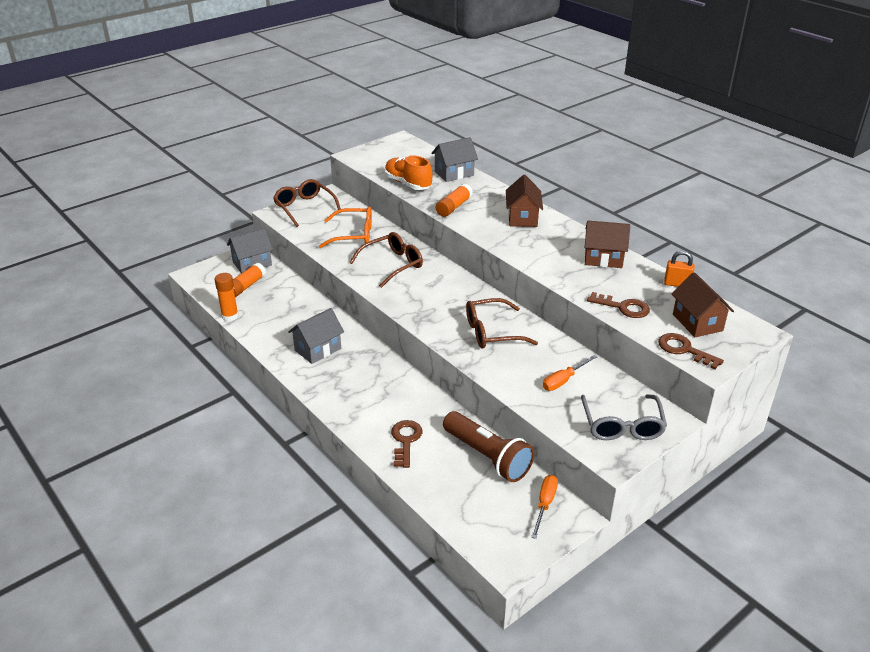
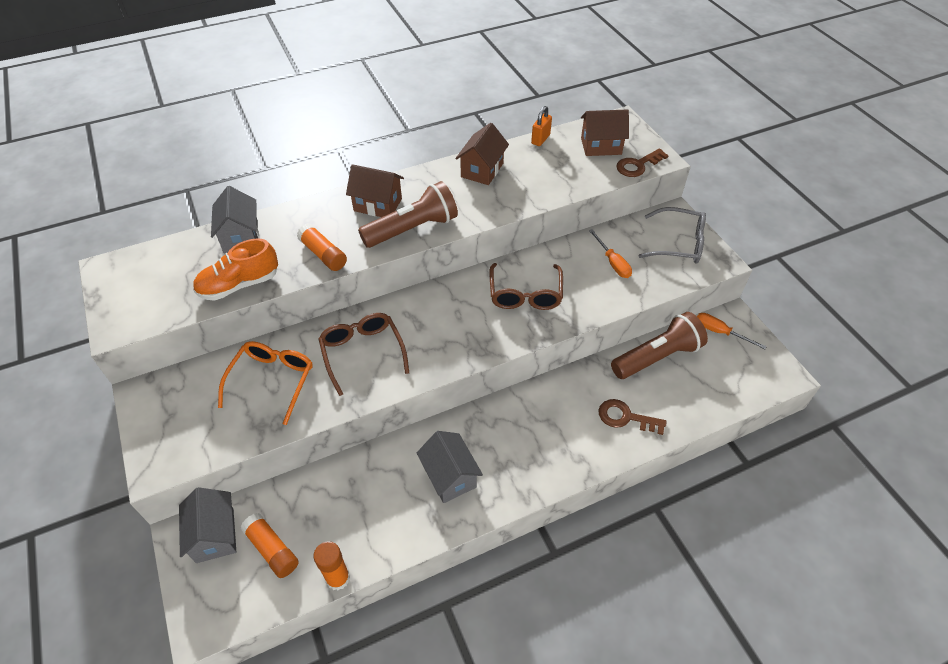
camera: 75 degrees left, 15 degrees up
(304, 208) = (163, 428): brown glasses -> none
(504, 238) = (413, 229): none -> brown flashlight
(623, 307) = (567, 181): brown key -> none

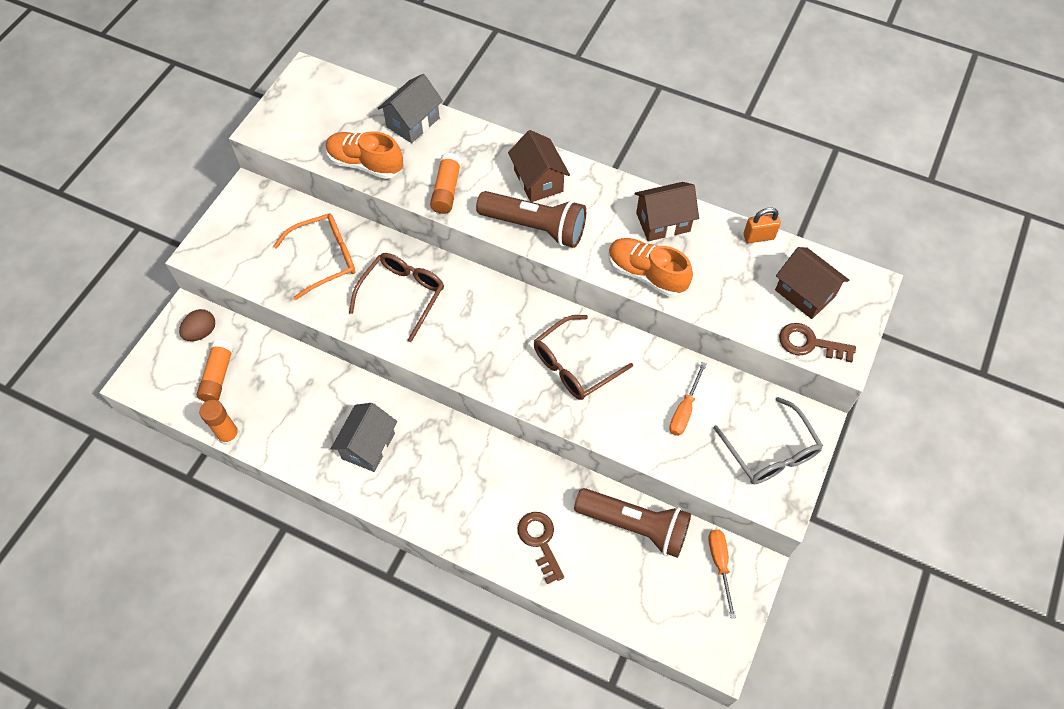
camera: 50 degrees right, 10 degrees up
(215, 535) = (201, 332): grey house -> brown egg
(512, 201) = (646, 274): none -> orange shoe

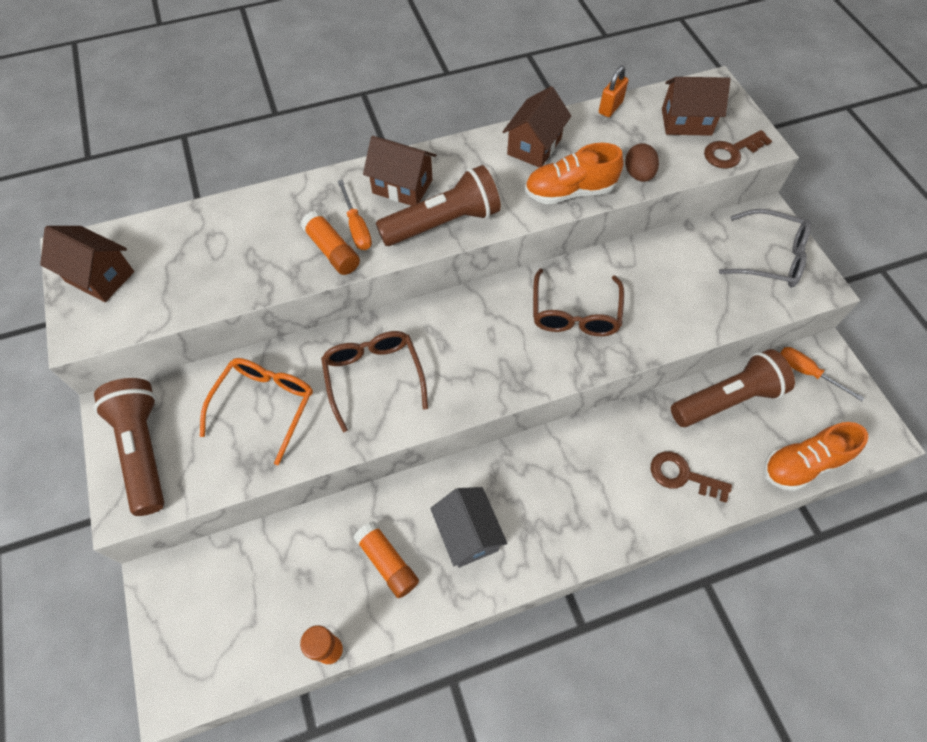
camera: 45 degrees left, 0 degrees up
(201, 332) = (194, 584): brown egg -> brown egg (638, 175)
(218, 376) = (258, 607): orange glue stick -> orange glue stick (387, 562)
(240, 228) = (143, 449): none -> brown flashlight
(305, 102) = (100, 276): none -> brown house
(365, 164) = (228, 285): orange shoe -> orange shoe (802, 464)
(413, 122) = (234, 219): grey house -> none
(684, 410) = (685, 278): orange screwdriver -> orange screwdriver (356, 227)

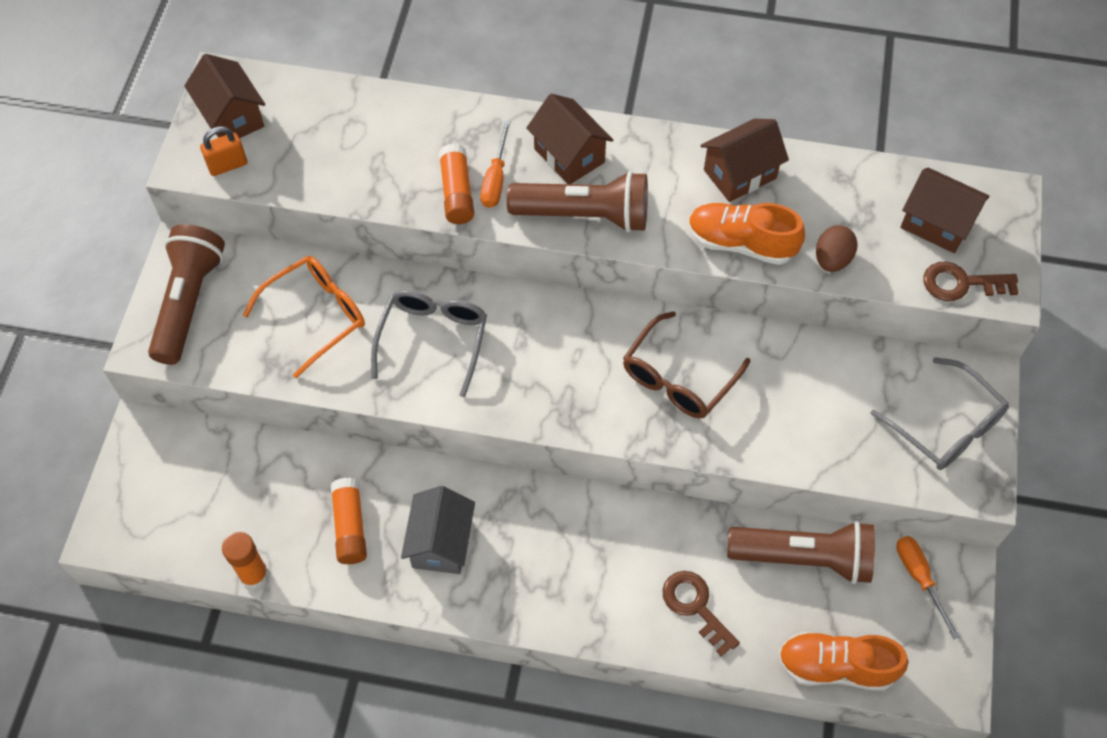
camera: 30 degrees right, 0 degrees up
(373, 377) = (433, 339): brown glasses -> grey glasses
(610, 107) = (860, 166): orange padlock -> orange padlock (228, 165)

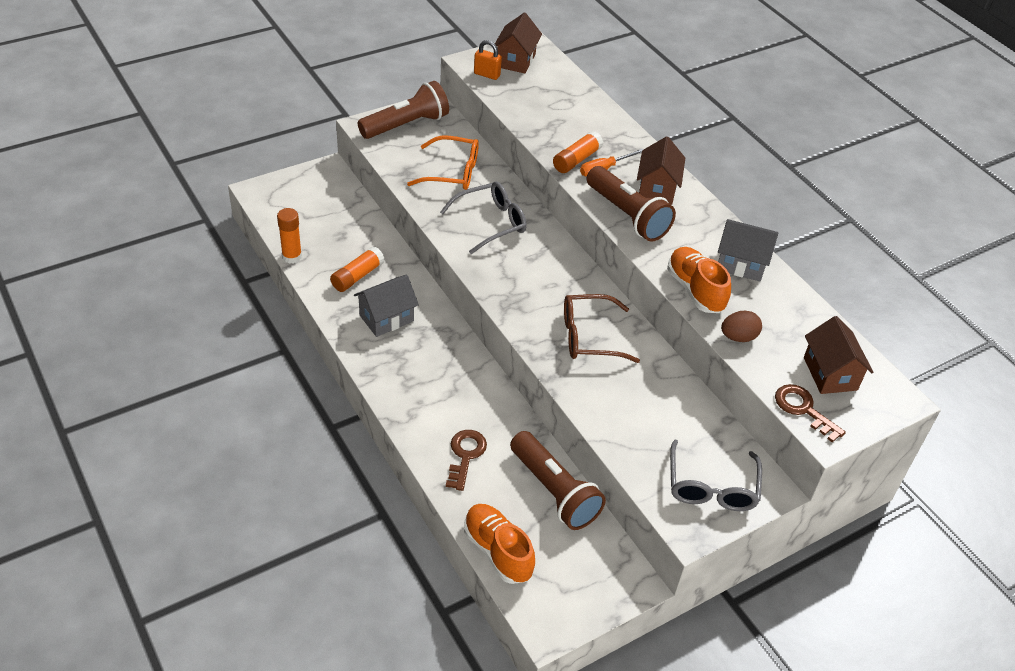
camera: 45 degrees right, 15 degrees down
(740, 174) = (741, 264): brown house -> grey house
(919, 578) = (606, 562): orange screwdriver -> none

